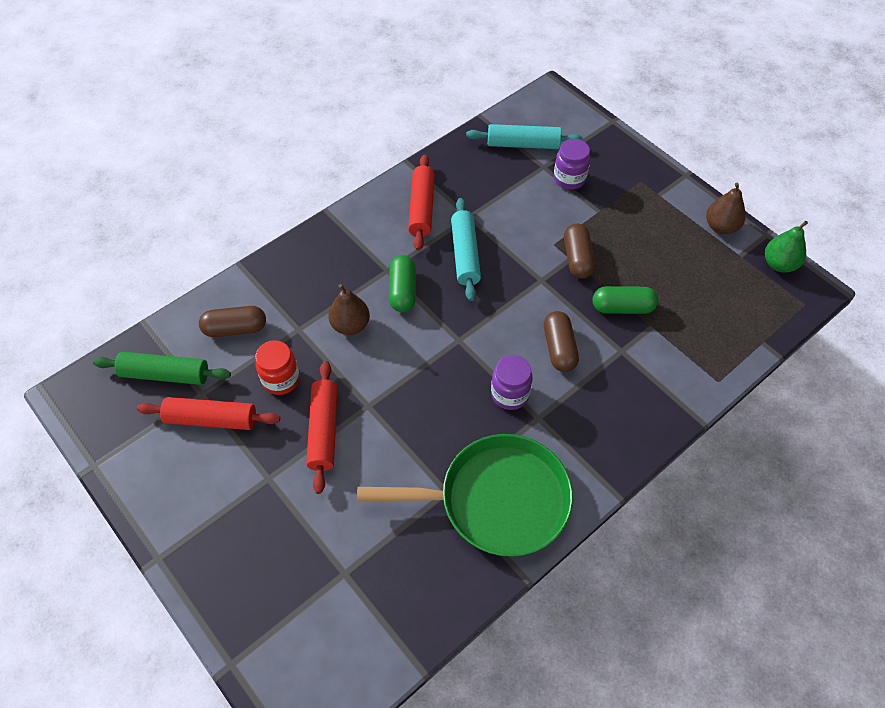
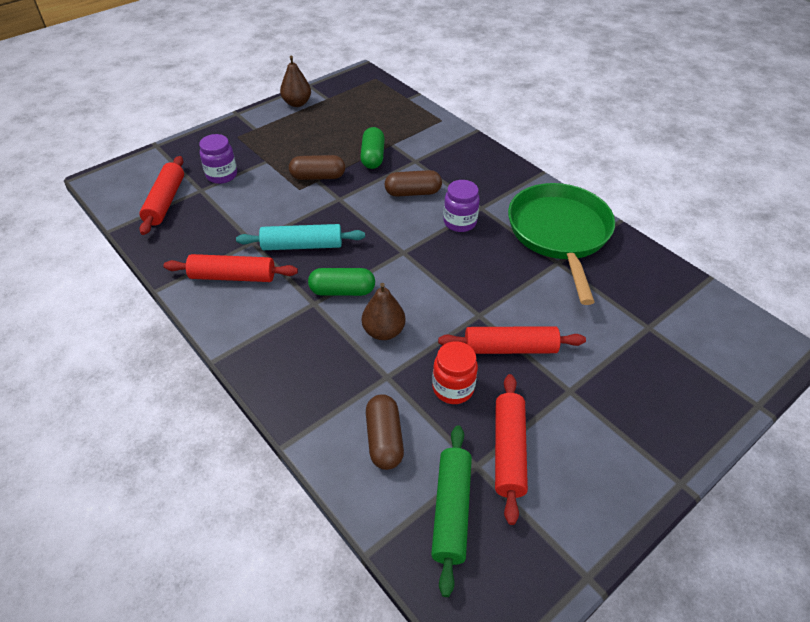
camera: 90 degrees left, 10 degrees down
(523, 144) = (165, 201): turquoise rolling pin -> red rolling pin
(779, 264) = (338, 83): green pear -> none

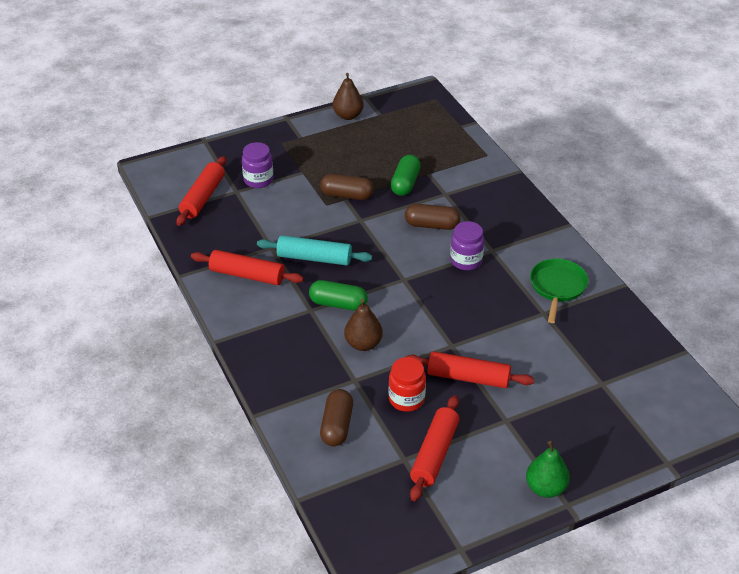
camera: 15 degrees right, 5 degrees down
(451, 511) = (373, 485): green rolling pin -> none
(559, 233) = (557, 287): green pan -> green pan, size x0.57
(648, 467) = (545, 488): none -> green pear

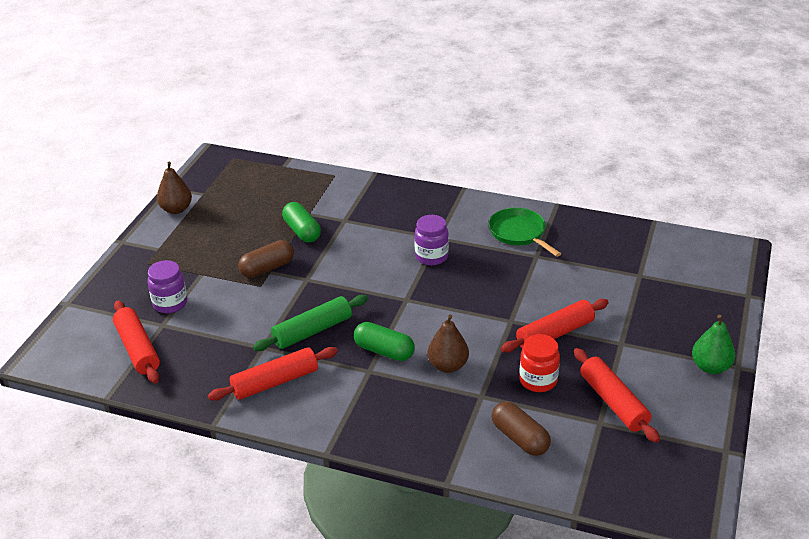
camera: 45 degrees left, 5 degrees down
(314, 258) = (312, 331): turquoise rolling pin -> green rolling pin
(338, 304) = (384, 351): green capsule -> green capsule turned 60 degrees clockwise
(432, 225) = (368, 248): brown capsule -> none

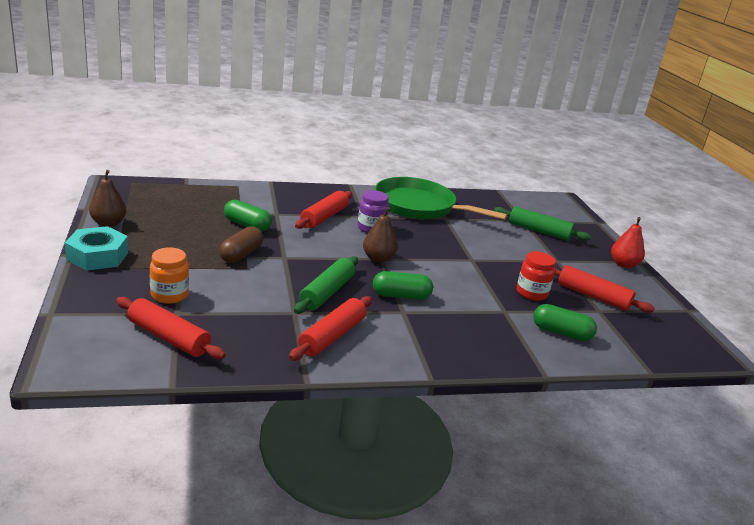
camera: 35 degrees left, 10 degrees down
(142, 247) = (97, 256): none -> turquoise nut
(170, 303) = (169, 295): purple jar -> orange jar
(448, 366) = (459, 296): brown pear -> brown pear (378, 259)
(519, 233) = (419, 206): green pan -> green pan, size x1.76
(520, 438) = (561, 333): brown capsule -> green capsule
(555, 334) = (510, 262): red rolling pin -> red rolling pin (324, 217)
(643, 295) = (539, 231): none -> green rolling pin
(710, 367) = (623, 264): green pear -> red pear

